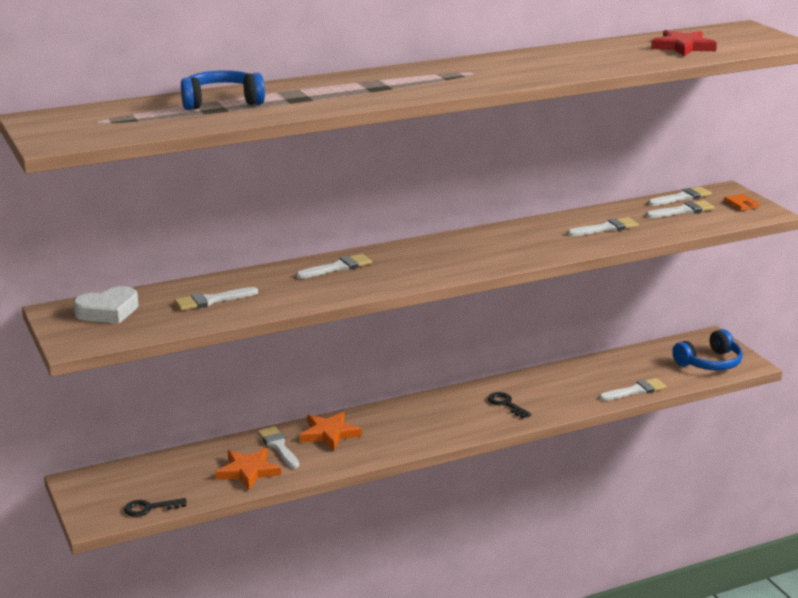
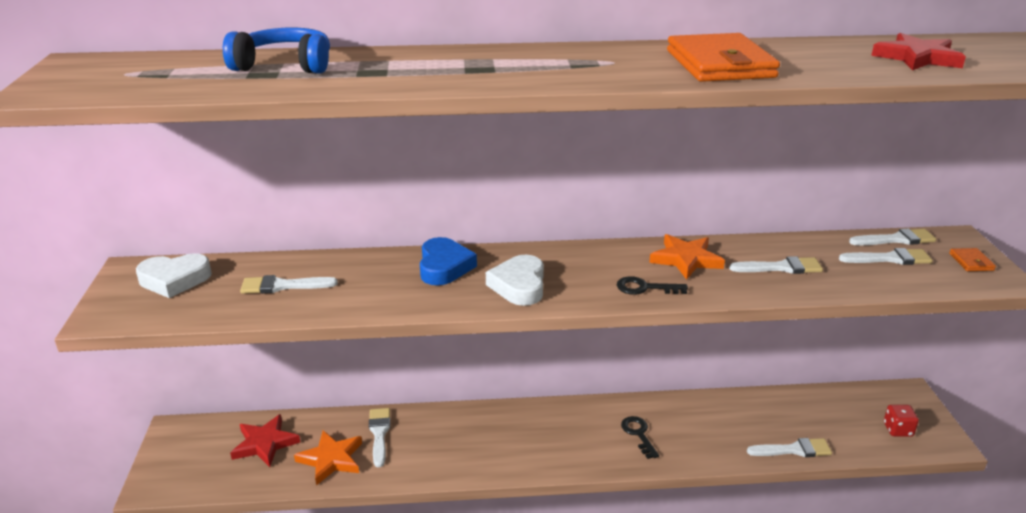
camera: 20 degrees right, 5 degrees up
(149, 508) = (211, 483): black key -> black key (645, 288)
(176, 473) = (265, 443): none -> red star
(329, 434) = (437, 430): orange star -> orange star (685, 259)
(338, 267) = (444, 267): white brush -> blue heart
(411, 270) = (519, 285): none -> white heart
(551, 66) = (720, 64): none -> orange wallet
(710, 363) = (898, 430): blue headphones -> red dice

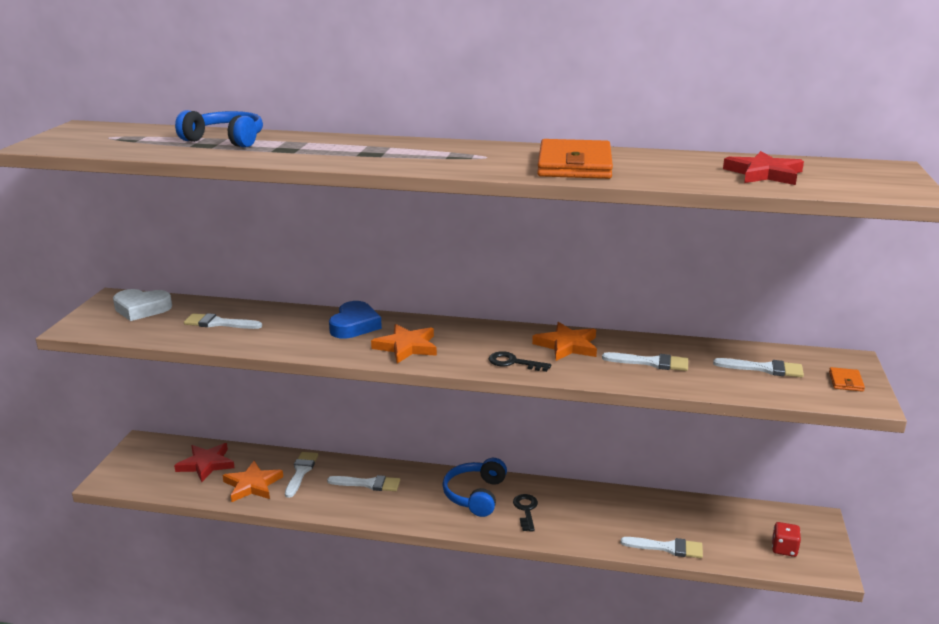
camera: 15 degrees right, 5 degrees down
(519, 285) = (406, 347): white heart -> orange star
(579, 426) = (475, 495): none -> blue headphones
(896, 239) = (784, 354): white brush -> white brush (368, 484)

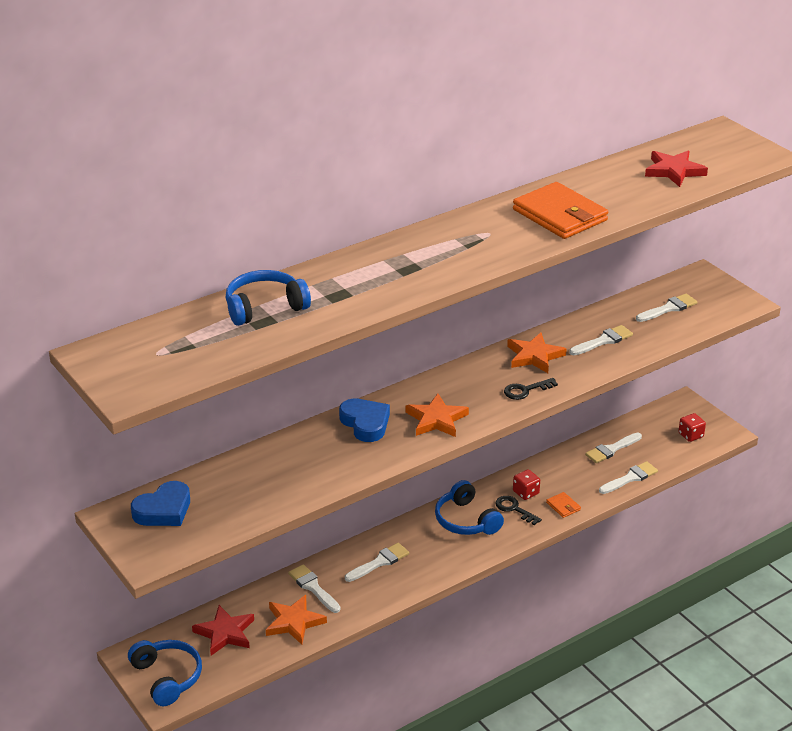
camera: 45 degrees left, 10 degrees up
(133, 467) = (167, 677): none -> blue headphones
(141, 309) = (163, 510): white heart -> blue heart
(218, 323) = (259, 483): white brush -> white brush (611, 449)
(554, 504) = (526, 492): none -> red dice
(846, 381) = (720, 294): orange wallet -> orange wallet (563, 506)

